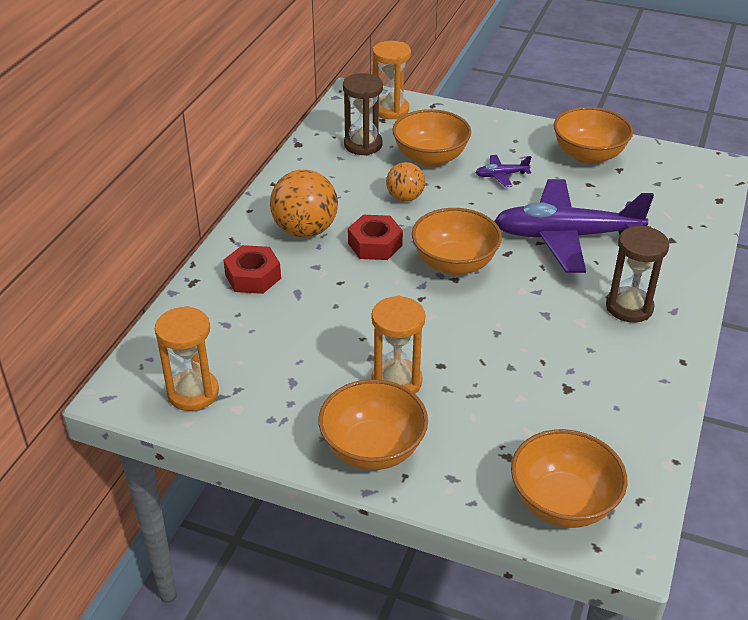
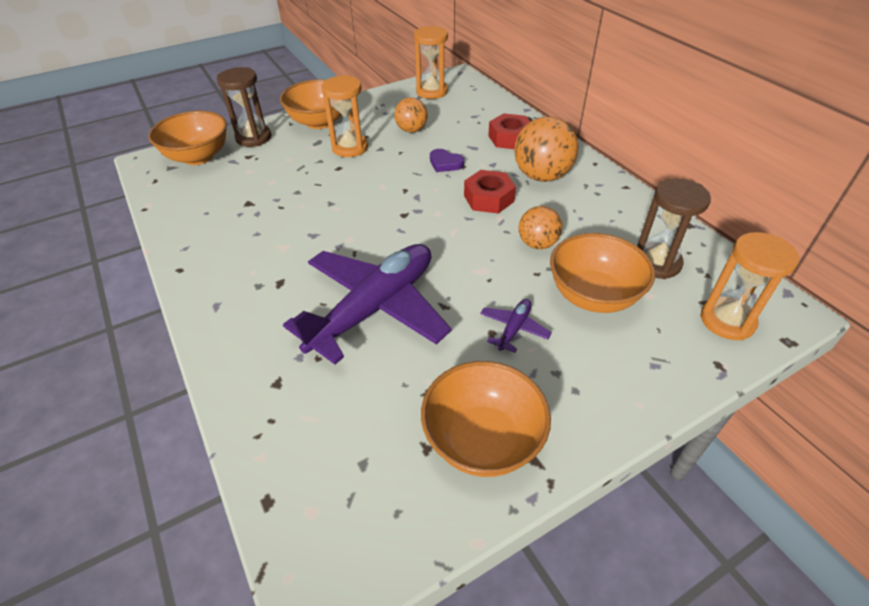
camera: 130 degrees right, 5 degrees up
(309, 355) = (411, 130): none -> orange ball
(348, 296) = (445, 163): none -> purple heart
(454, 263) = (420, 223): orange bowl -> none
(629, 307) = (256, 282): brown hourglass -> brown hourglass (253, 138)

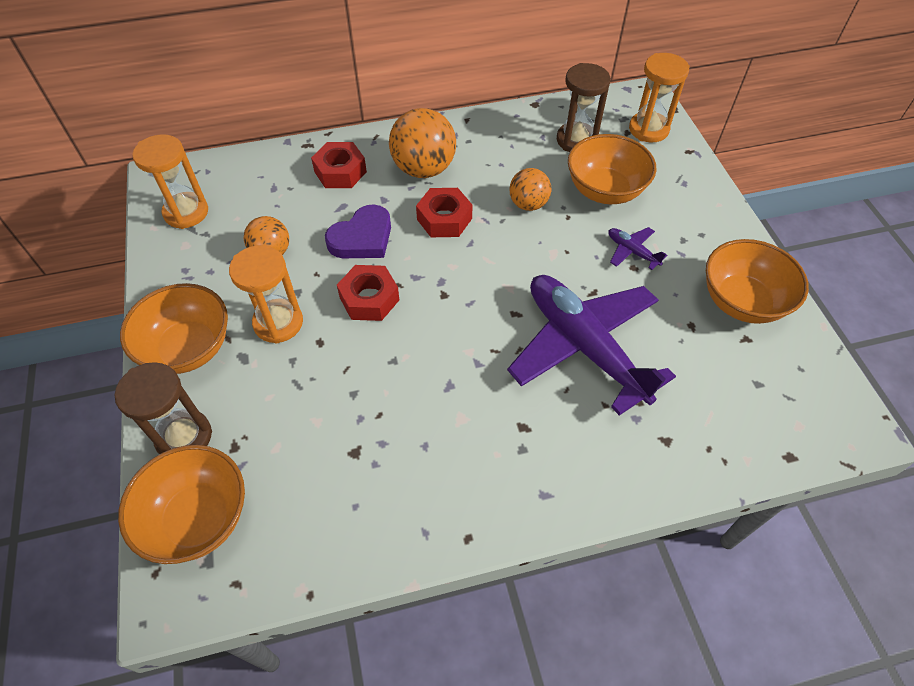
camera: 75 degrees left, 10 degrees up
(385, 180) = (369, 299): none -> red nut
(445, 163) = (362, 238): purple heart -> purple heart, size x1.61

